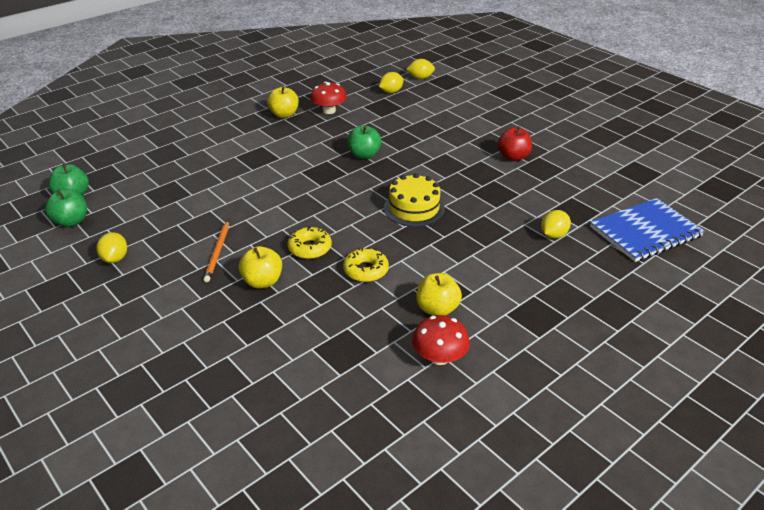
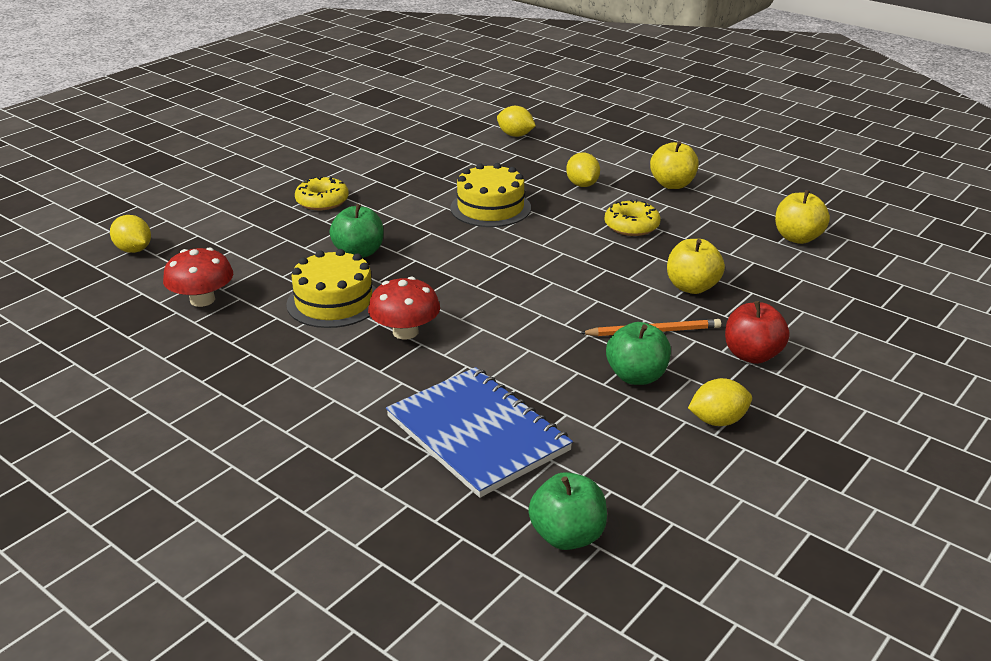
camera: 100 degrees left, 5 degrees down
(71, 221) = (649, 506): green apple -> green apple (636, 376)
(284, 114) = (215, 344): yellow apple -> yellow apple (797, 238)
(309, 145) = (334, 302): none -> yellow cake
(310, 248) = (608, 265): yellow donut -> yellow donut (322, 201)
(420, 78) = (82, 229): yellow lemon -> yellow lemon (582, 185)
(439, 357) = (739, 180): red mushroom -> red mushroom (405, 332)
(513, 157) = (350, 156): red apple -> red apple (752, 355)
(645, 232) = (492, 98): blue notebook -> blue notebook (477, 433)

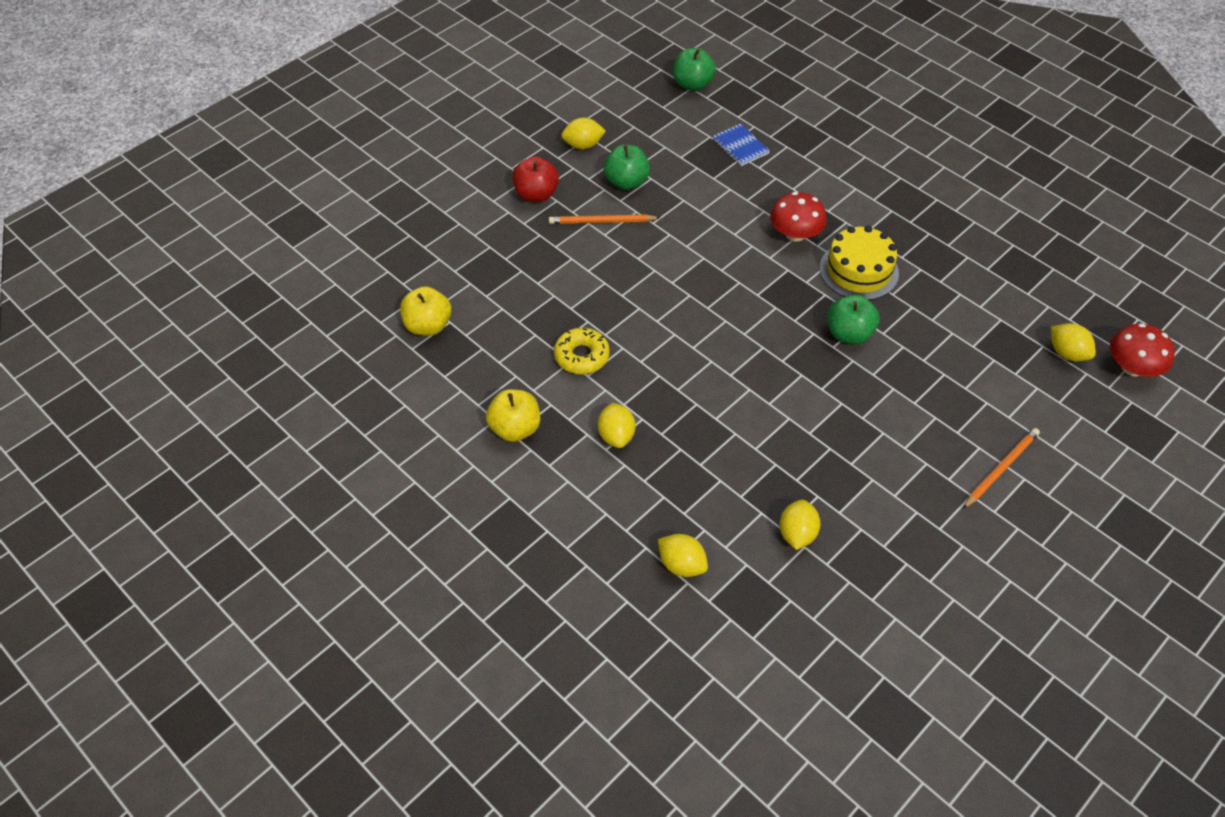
camera: 175 degrees left, 20 degrees up
(202, 300) = (971, 281): red mushroom -> red mushroom (1132, 367)
(247, 183) = (1001, 469): none -> orange pencil
(322, 201) = (904, 424): yellow donut -> none
(427, 149) = (797, 534): none -> yellow lemon
(477, 433) = (740, 146): blue notebook -> blue notebook, size x0.48
(490, 208) = (721, 398): yellow cake -> none
(692, 287) = (554, 267): yellow apple -> none

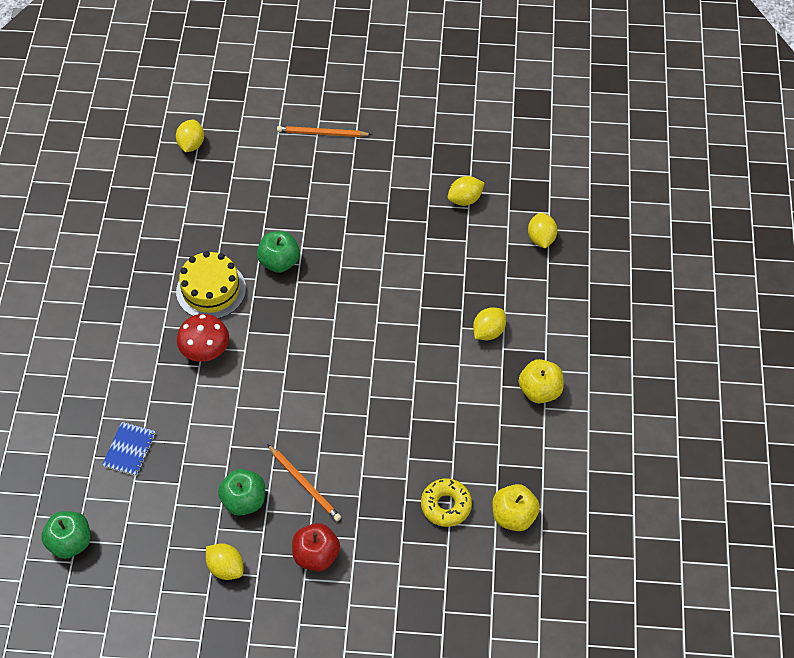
camera: 130 degrees left, 5 degrees up
(581, 356) = (445, 398): yellow donut -> yellow donut (446, 505)
(1132, 367) = (175, 109): red mushroom -> none

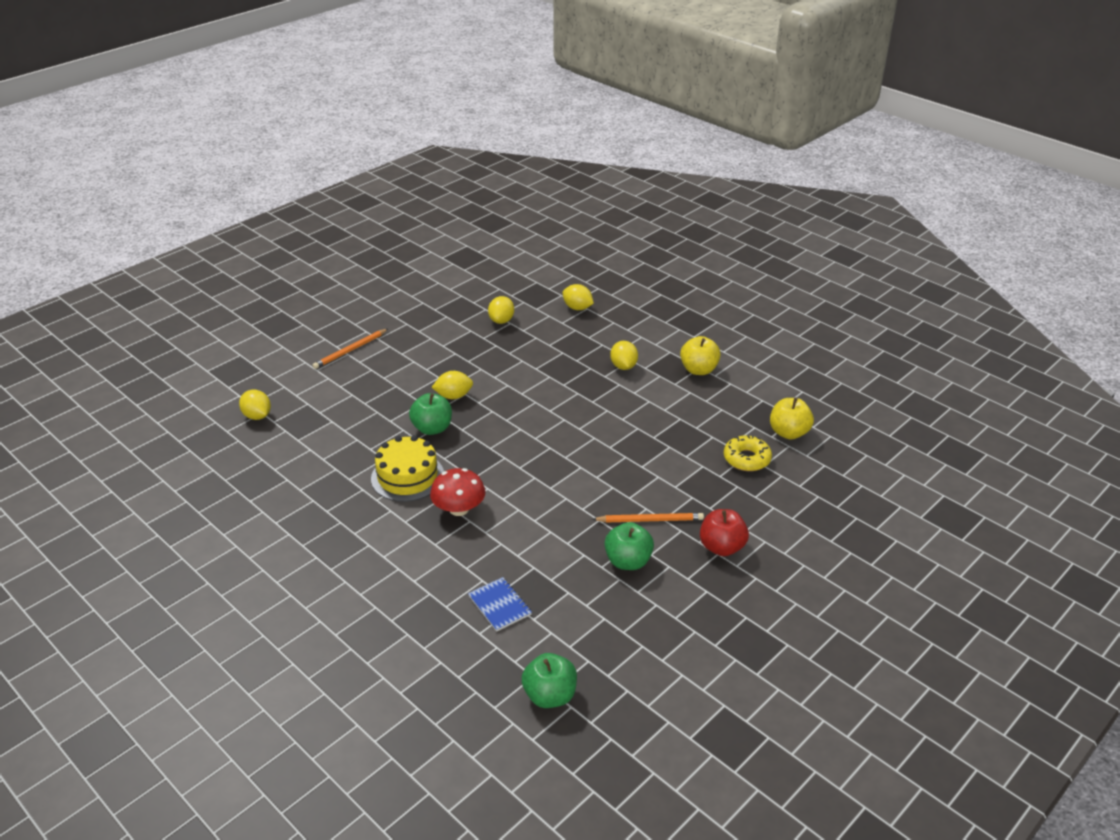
camera: 50 degrees left, 20 degrees down
(226, 567) = (680, 606): yellow lemon -> yellow lemon (453, 396)

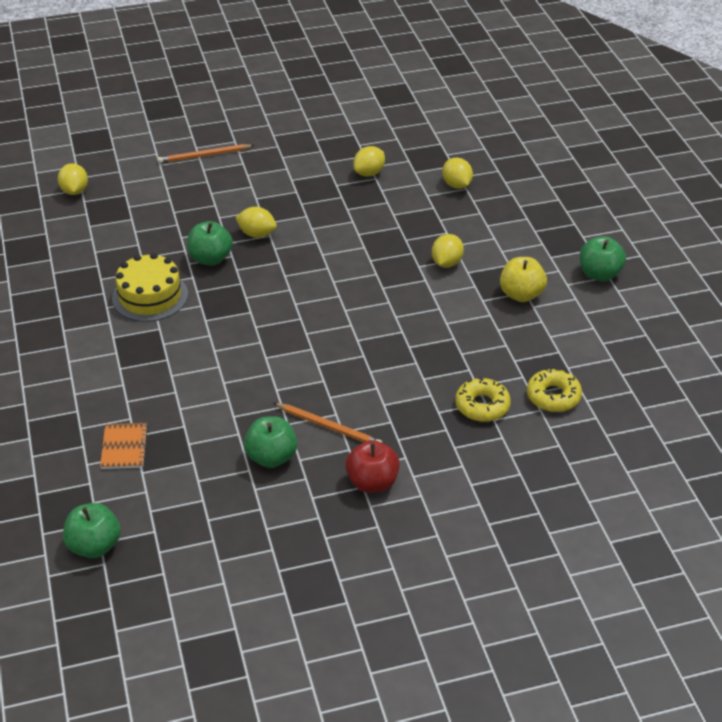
camera: 30 degrees right, 5 degrees up
(459, 509) = (167, 344): red mushroom -> none
(499, 605) = (124, 447): blue notebook -> orange notebook
(739, 336) = (599, 274): none -> green apple
(788, 433) = (553, 396): yellow apple -> yellow donut

